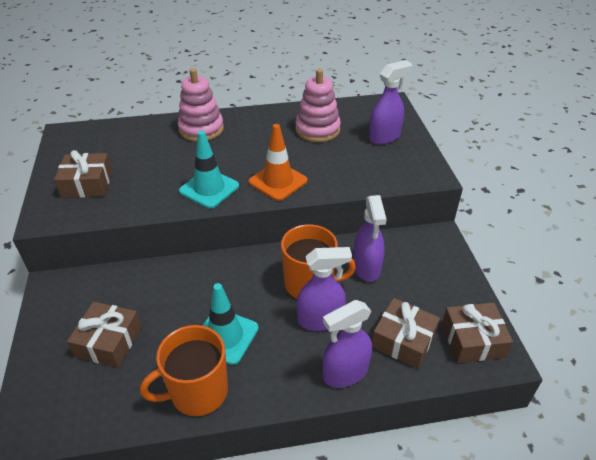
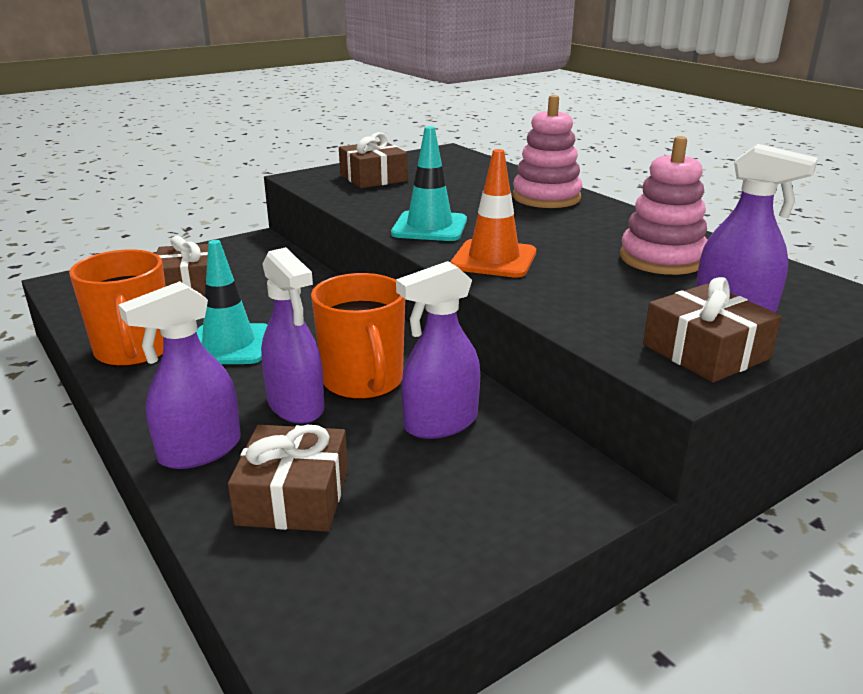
camera: 65 degrees right, 15 degrees down
(197, 392) = (134, 351): orange mug -> orange mug turned 150 degrees counterclockwise
(345, 373) = (199, 451): purple spray bottle -> purple spray bottle turned 75 degrees counterclockwise
(472, 340) = (338, 587): brown gift -> brown gift (705, 351)

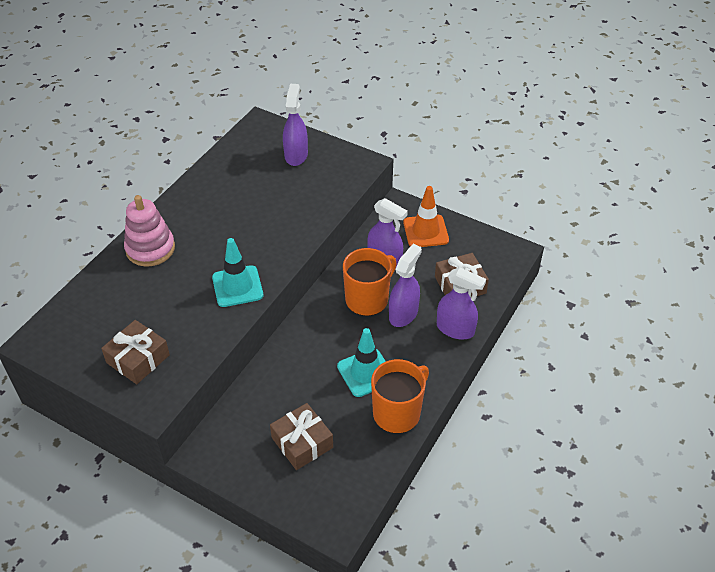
camera: 115 degrees left, 20 degrees up
(493, 259) = (276, 243): orange traffic cone -> orange traffic cone (425, 231)
(662, 259) = (241, 183): pink stacking toy -> none
(705, 351) = (340, 159): brown gift -> none

